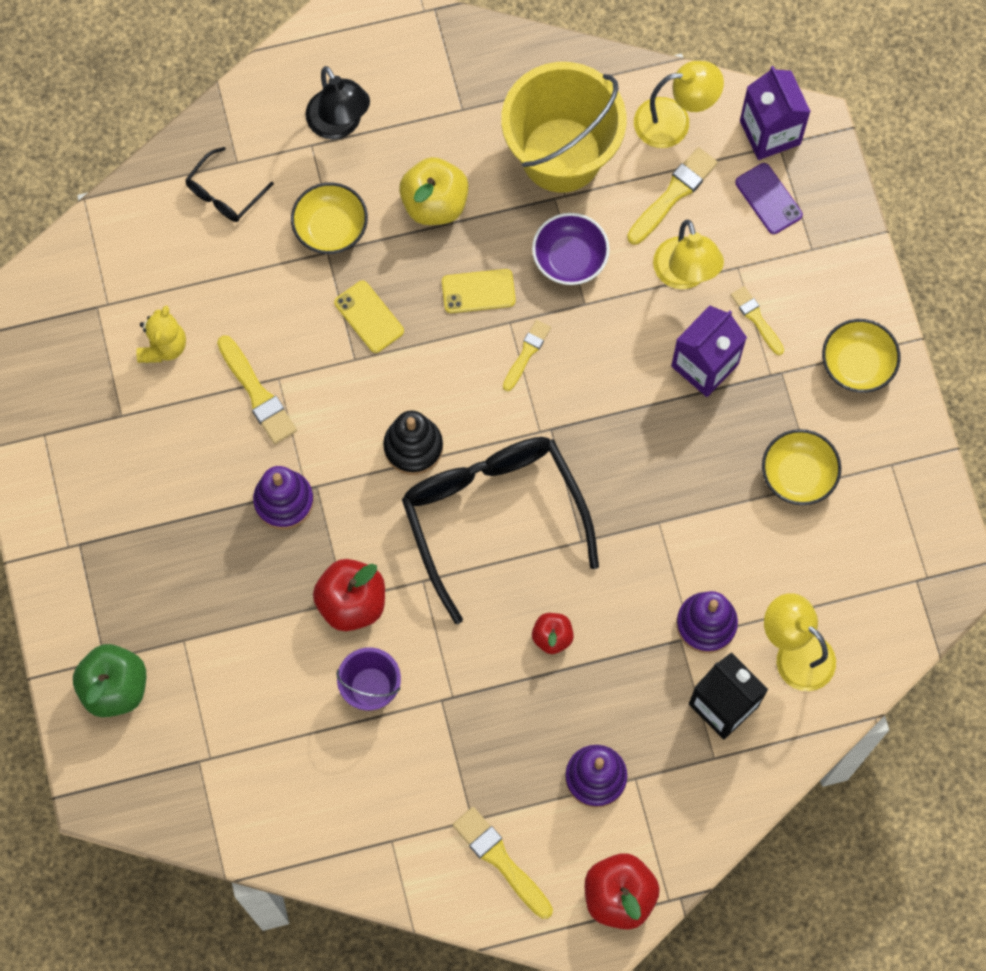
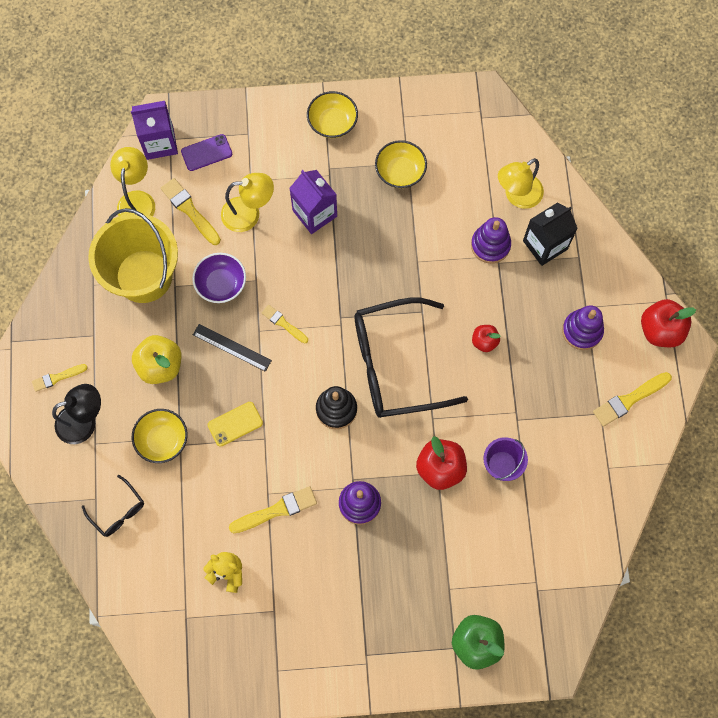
camera: 80 degrees left, 0 degrees up
(478, 291) = (232, 347): yellow phone -> black ruler
(756, 319) = (289, 176): yellow brush -> yellow brush (57, 378)

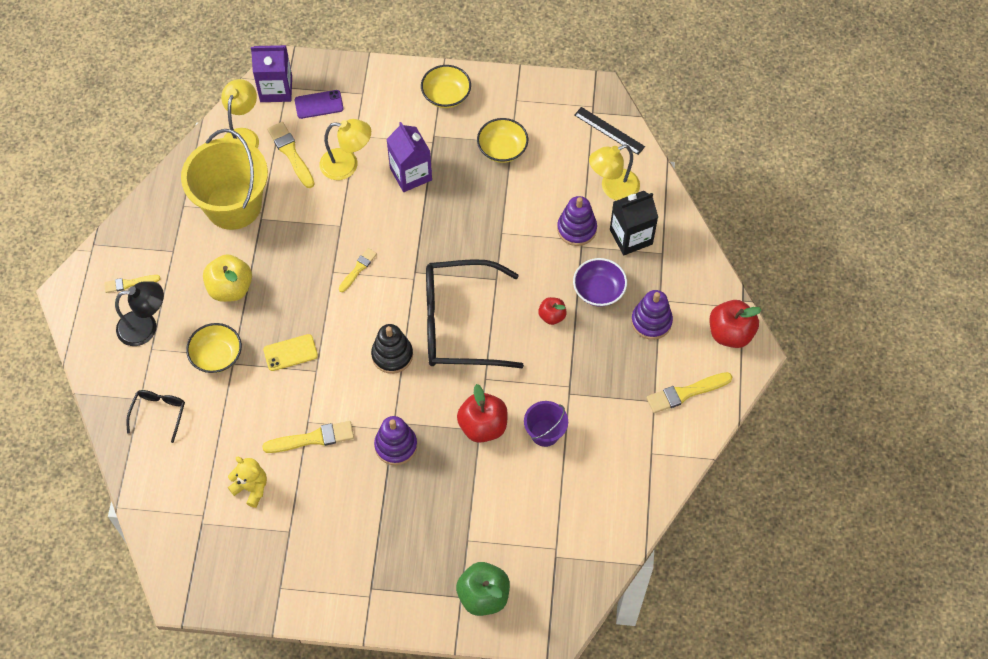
camera: 10 degrees right, 10 degrees down
(118, 511) = (159, 413): black glasses -> black glasses turned 135 degrees counterclockwise
(221, 284) = (306, 224): purple bowl -> purple bowl (598, 290)
(232, 347) = (303, 283): black ruler -> black ruler (609, 131)
(283, 323) = (358, 269): yellow brush -> yellow brush turned 75 degrees clockwise

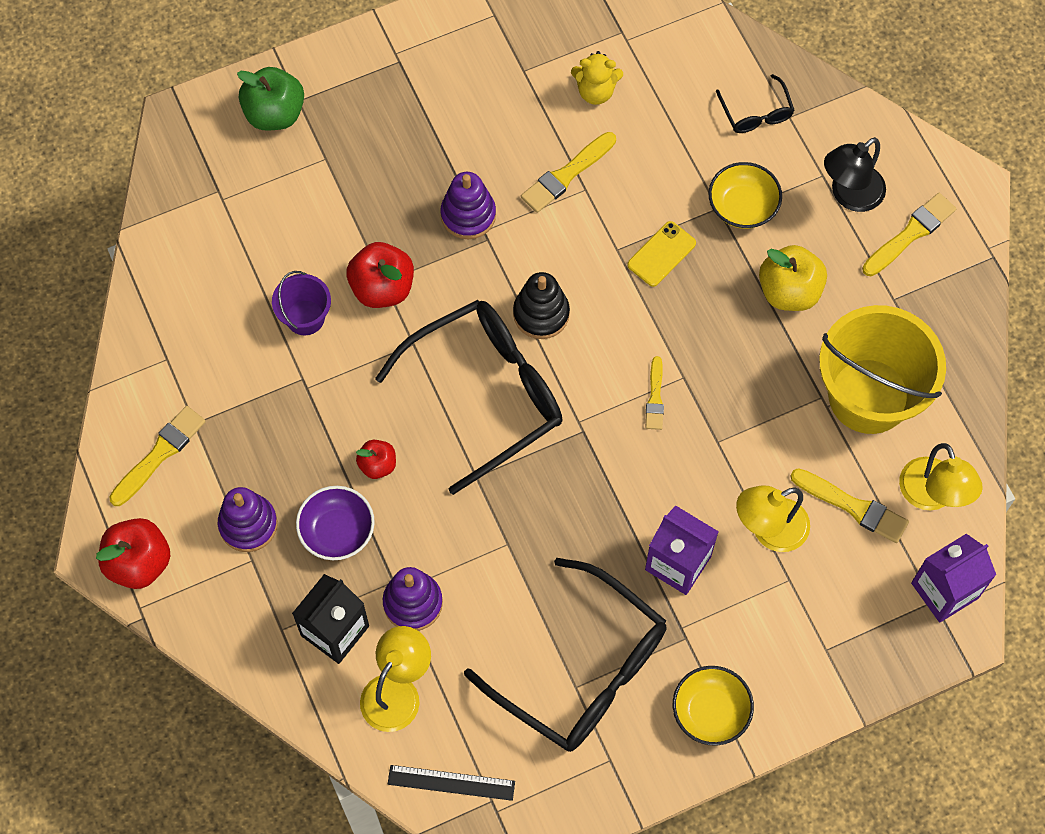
camera: 150 degrees right, 5 degrees up
(129, 283) = (910, 234): yellow brush -> yellow brush, size x1.56
(319, 104) = (871, 599): purple phone -> none
(502, 149) = (581, 669): yellow bowl -> black glasses

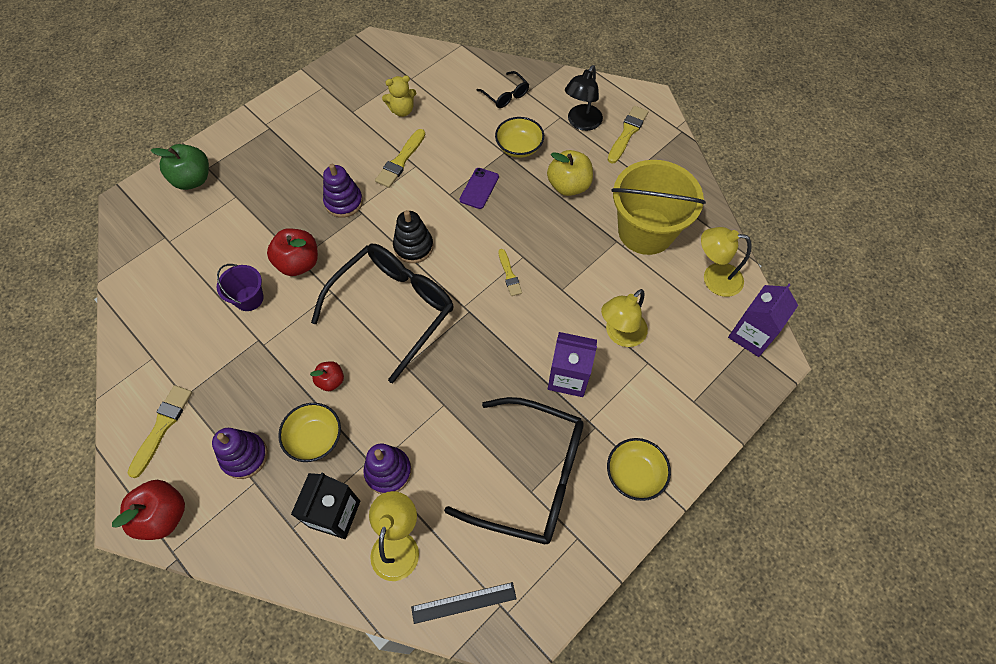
camera: 20 degrees left, 5 degrees down
(337, 531) = (315, 438): purple bowl -> yellow bowl
(661, 254) = (479, 188): yellow phone -> purple phone
(853, 506) = (667, 301): yellow brush -> none
(932, 496) = (714, 278): yellow lamp -> yellow lamp turned 135 degrees clockwise

